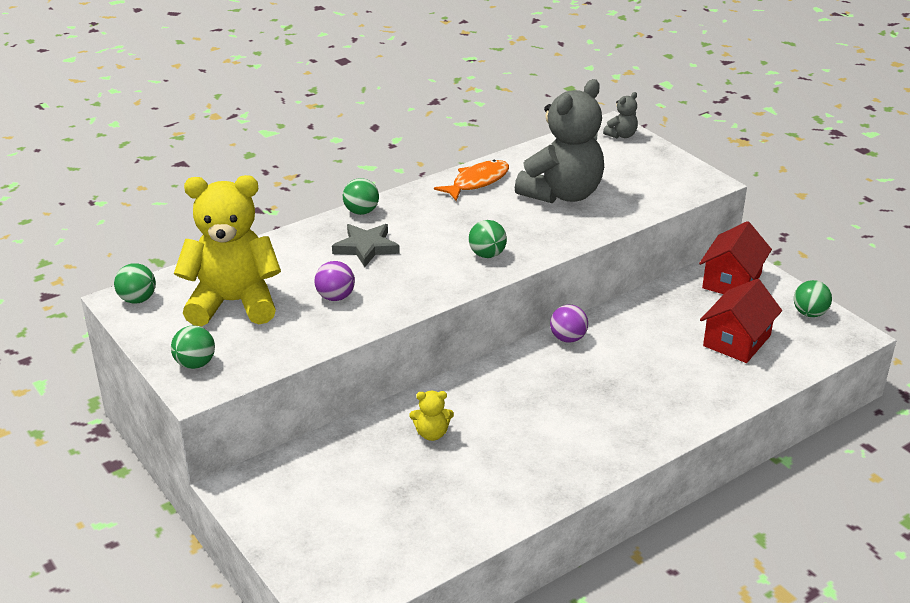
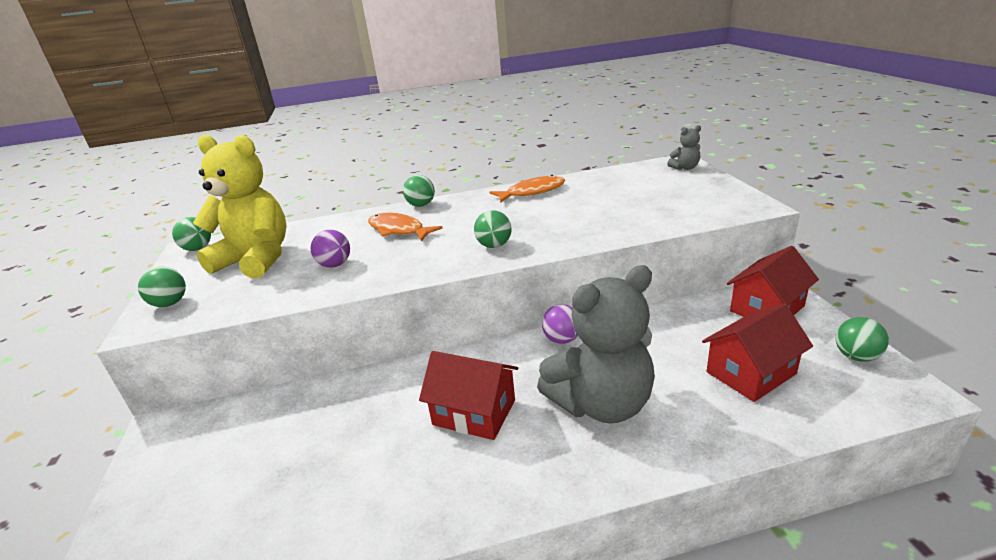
camera: 25 degrees right, 5 degrees down
(366, 247) = (399, 230): grey star -> orange fish
(432, 433) = (365, 413): yellow teddy bear -> none
(530, 414) = (474, 412): none -> red house
(562, 194) = (601, 205): grey teddy bear -> grey teddy bear (601, 403)

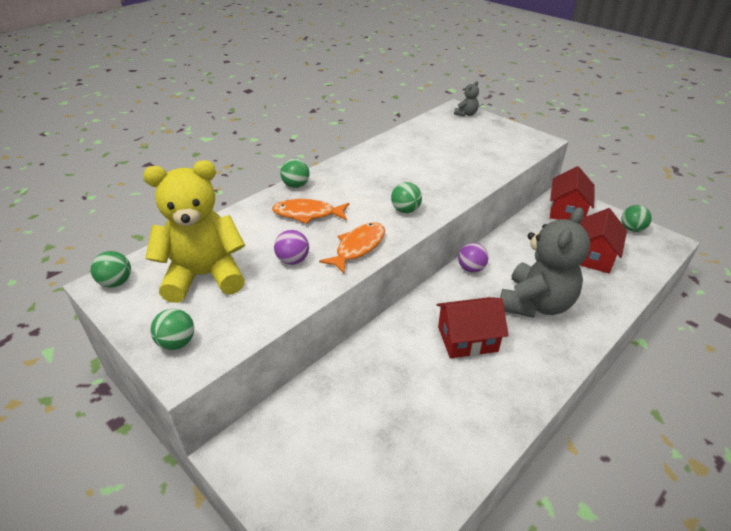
camera: 35 degrees left, 10 degrees up
(532, 192) = (377, 155): orange fish -> orange fish (358, 247)

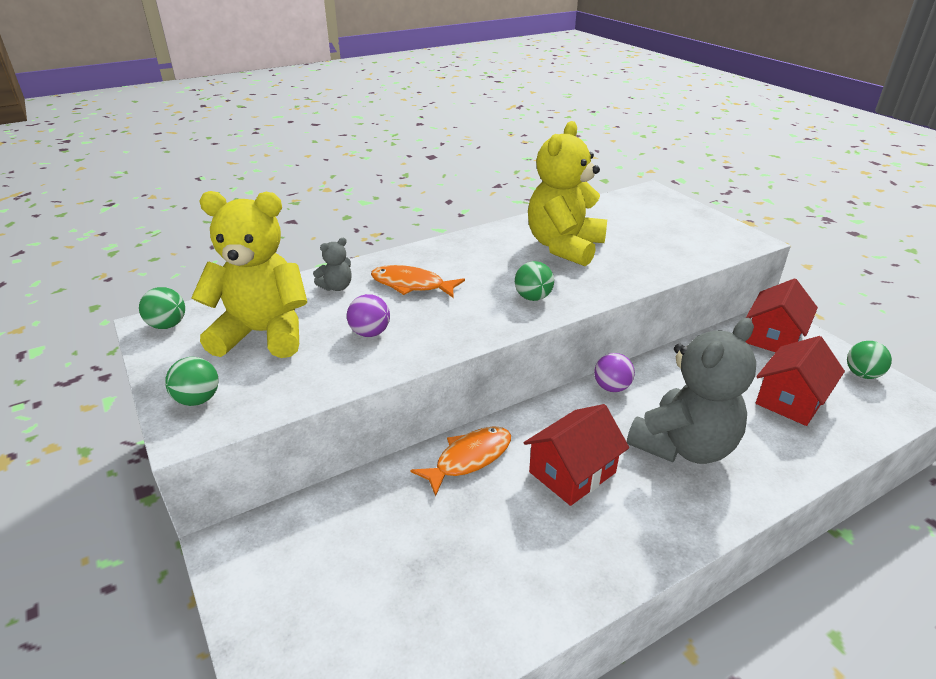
camera: 15 degrees right, 5 degrees down
(296, 185) = (413, 252): green ball -> none
(358, 247) = (454, 331): orange fish -> orange fish (469, 459)
(411, 164) = (564, 247): none -> yellow teddy bear
(466, 114) = (662, 199): grey teddy bear -> grey teddy bear (336, 287)
(467, 339) = (572, 472): red house -> red house turned 45 degrees counterclockwise

